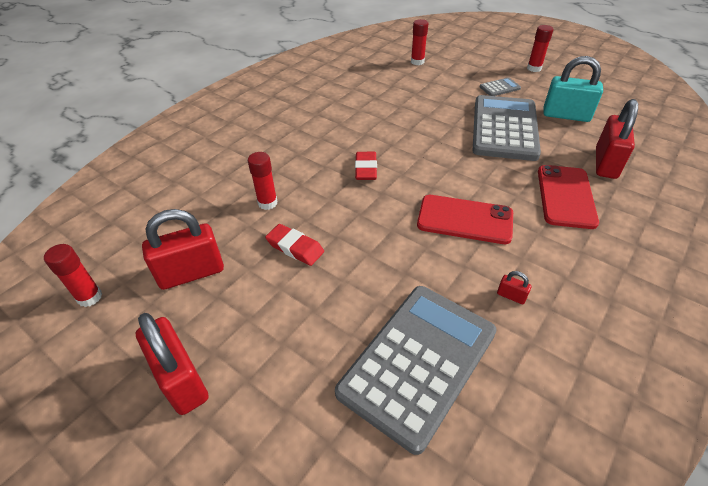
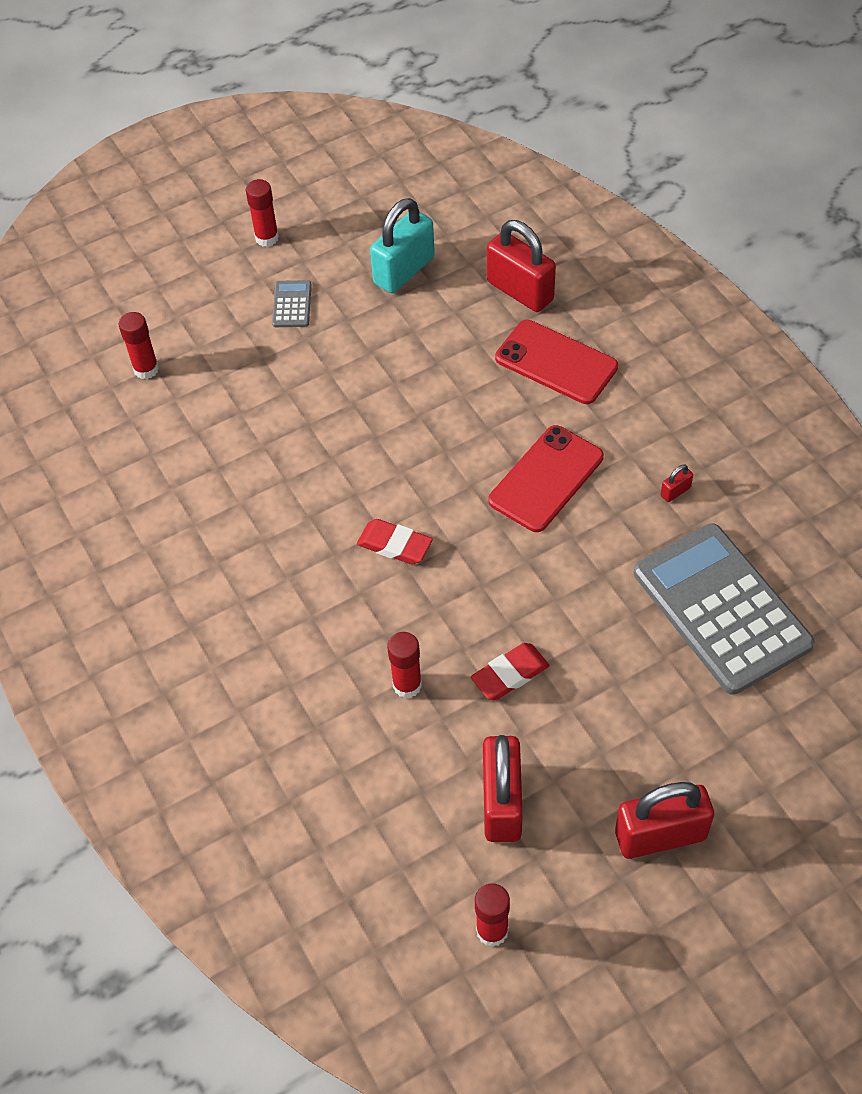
camera: 65 degrees left, 10 degrees up
(504, 128) = (393, 351): grey calculator -> none

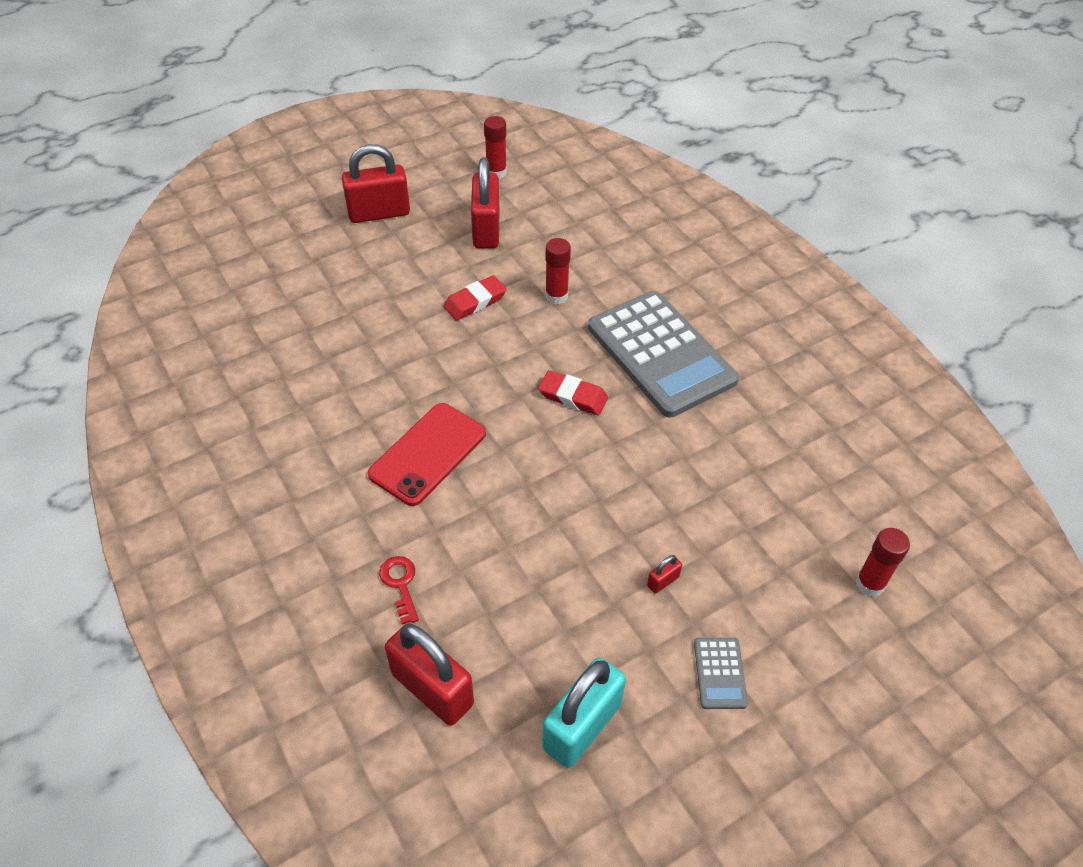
camera: 175 degrees right, 5 degrees down
(267, 238) = (777, 791): red glue stick -> none
(556, 362) = (400, 584): red phone -> red key
(675, 492) = (305, 440): red padlock -> red padlock (663, 581)
(721, 609) = (293, 344): grey calculator -> grey calculator (661, 354)

